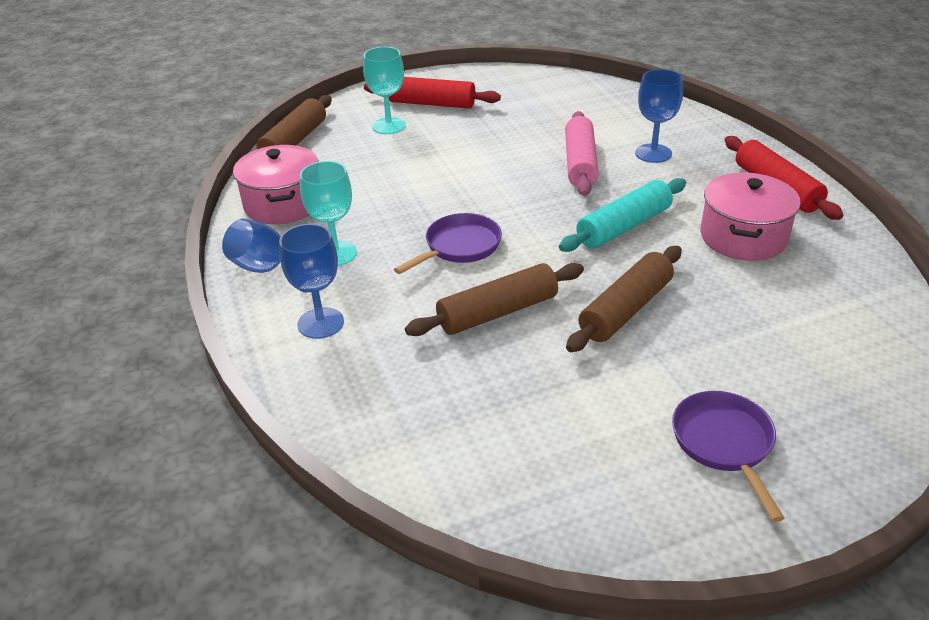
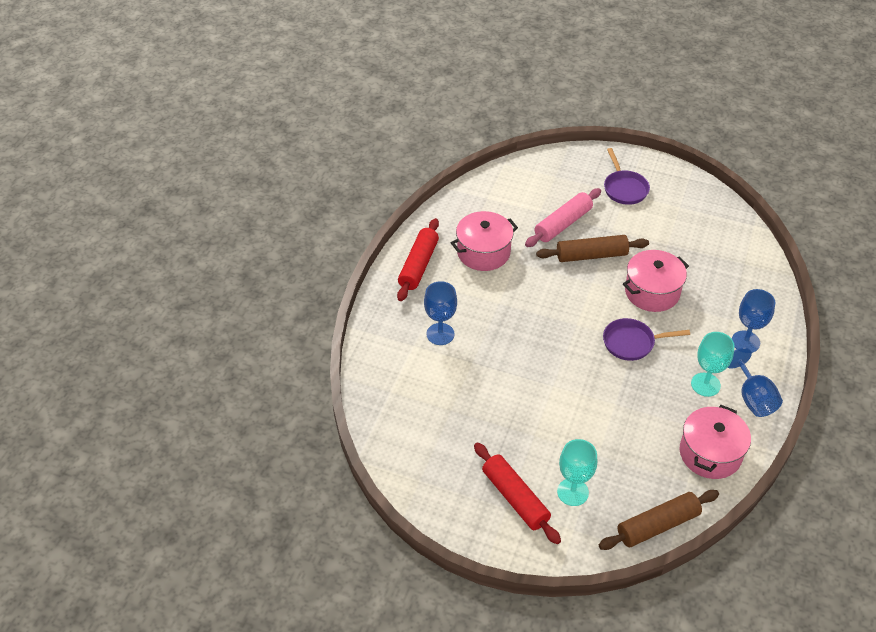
camera: 140 degrees left, 10 degrees up
(497, 312) = (652, 292): brown rolling pin -> pink pot
(580, 163) = (492, 357): pink rolling pin -> pink rolling pin (563, 224)
(624, 227) = (531, 296): turquoise rolling pin -> none
(724, 444) = (624, 188): purple pan -> purple pan turned 45 degrees counterclockwise

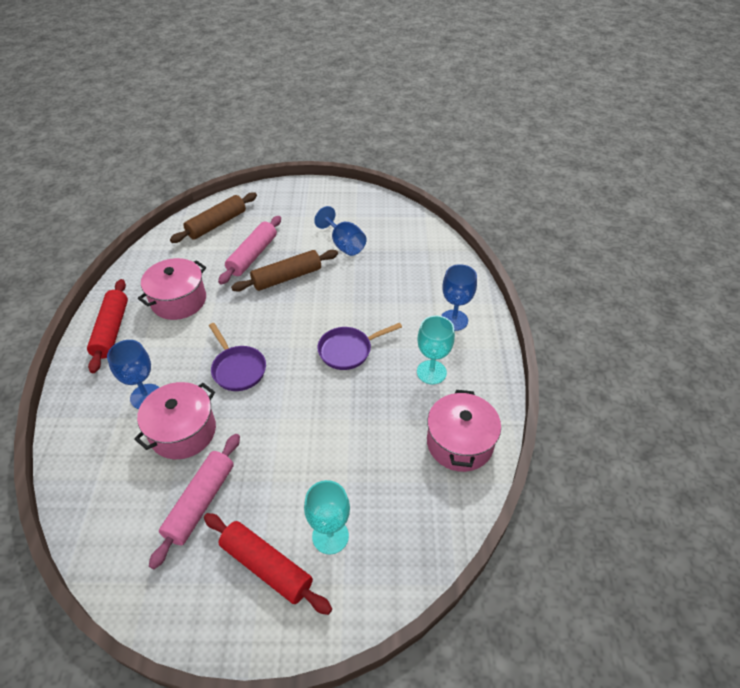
camera: 20 degrees left, 0 degrees up
(471, 434) = (200, 503): none -> pink rolling pin
(624, 188) = (302, 212): purple pan -> purple pan (237, 369)
(652, 292) = (353, 296): pink pot -> pink pot (183, 431)
(658, 525) = (433, 545): brown rolling pin -> brown rolling pin (217, 224)
(753, 398) = (480, 372): blue goblet -> blue goblet (344, 244)

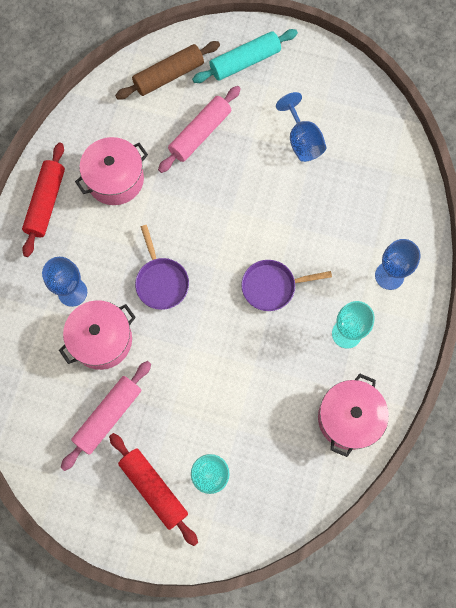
camera: 15 degrees right, 25 degrees up
(281, 205) = (245, 61): none -> turquoise rolling pin
(287, 277) = (230, 174): brown rolling pin -> none

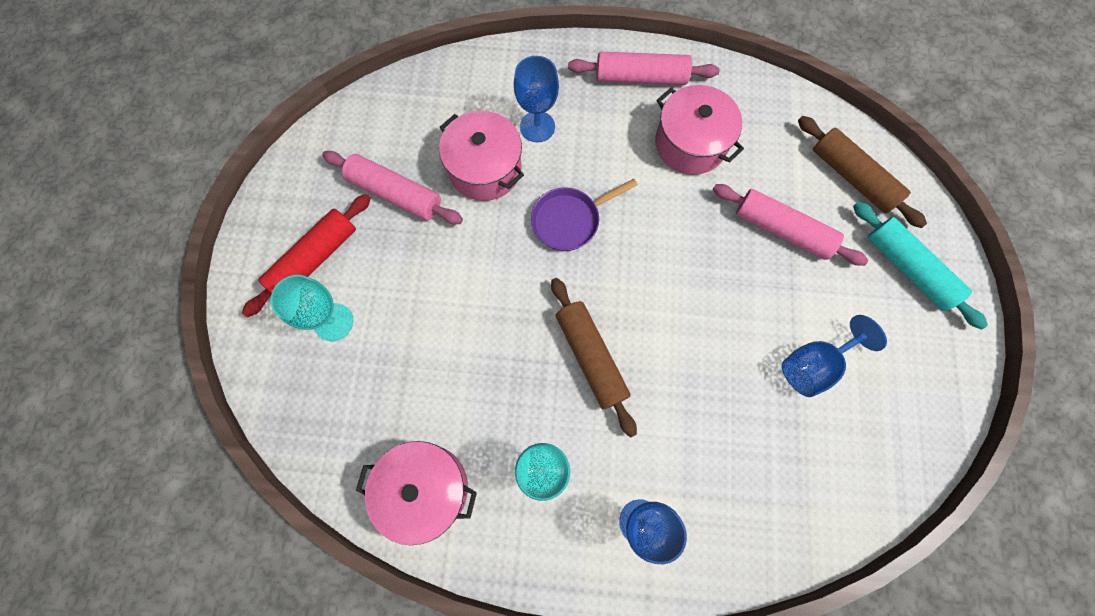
camera: 80 degrees right, 0 degrees up
(46, 203) = (640, 77): red rolling pin -> pink rolling pin
(272, 286) = (590, 357): purple pan -> brown rolling pin

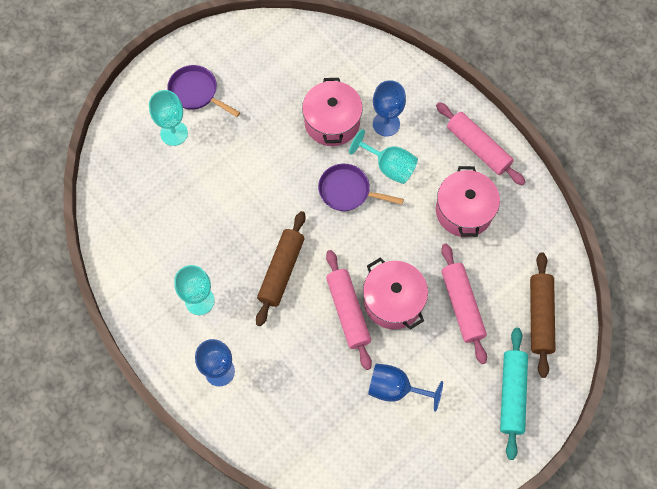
camera: 45 degrees right, 5 degrees down
(314, 259) = (196, 92): red rolling pin -> purple pan
(395, 194) = (270, 93): pink rolling pin -> pink rolling pin (348, 312)
(425, 489) = (136, 255): pink pot -> pink pot (393, 301)
(582, 163) = (389, 167): none -> turquoise goblet

